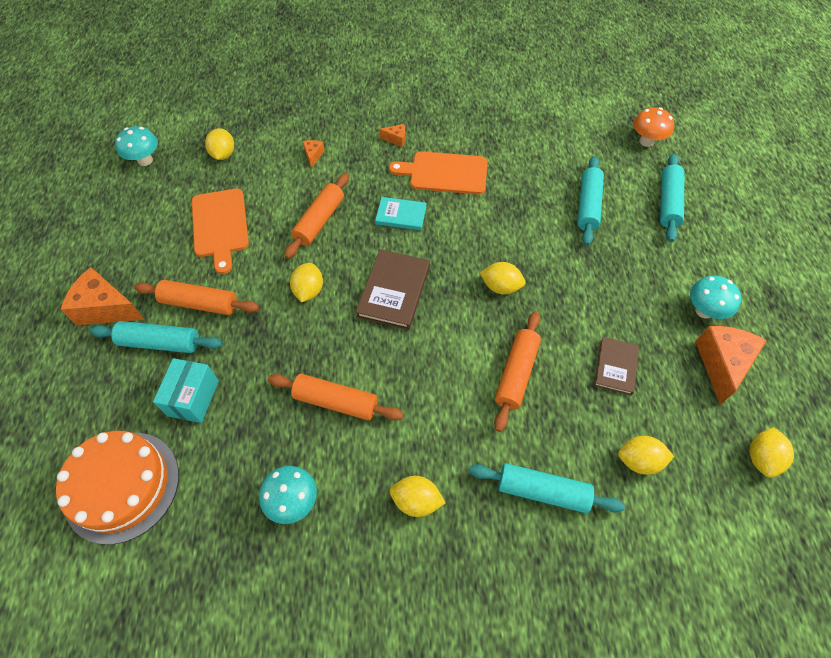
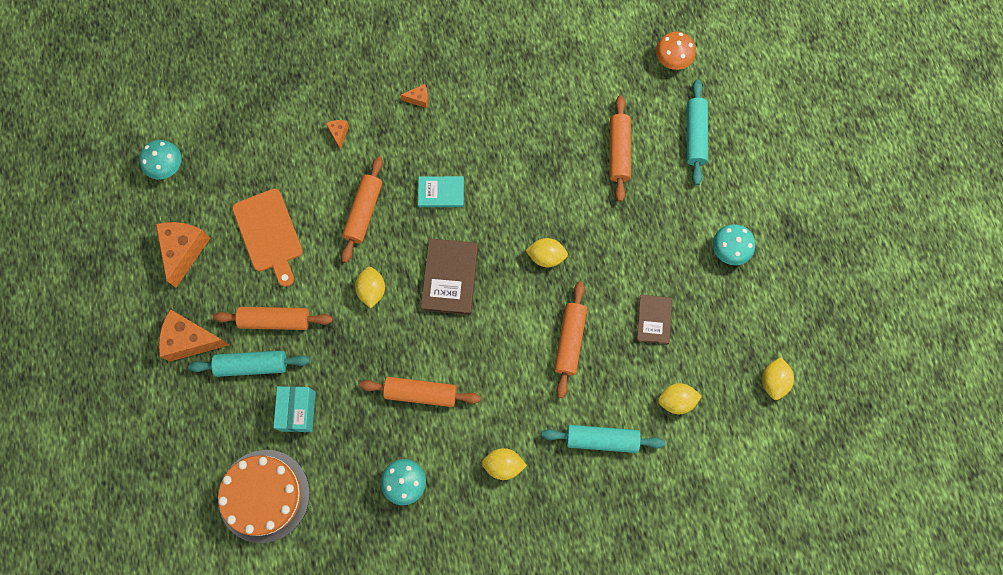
camera: 10 degrees left, 15 degrees up
(223, 154) = (246, 147): yellow lemon -> none
(444, 173) = (475, 134): orange cutting board -> none
(588, 206) = (619, 152): turquoise rolling pin -> orange rolling pin
(722, 364) = (743, 301): orange cheese -> orange cheese (184, 250)

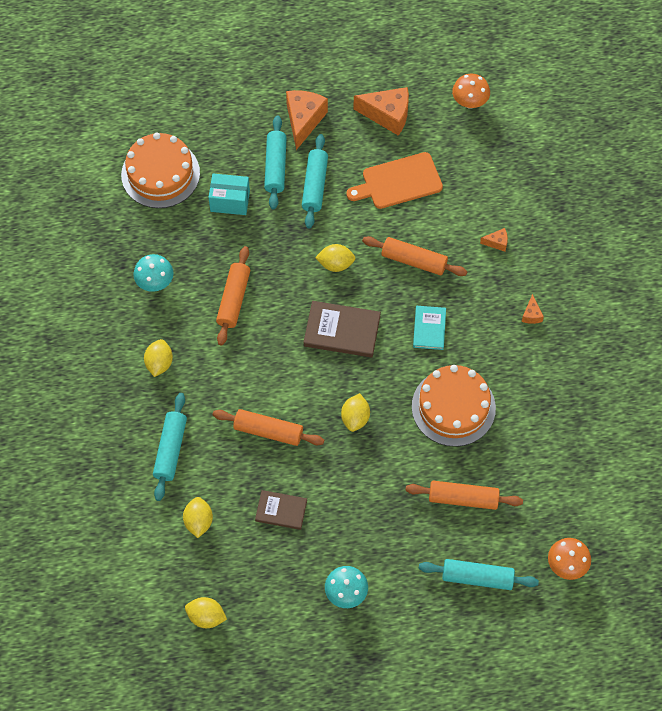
camera: 95 degrees right, 10 degrees down
(168, 168) = (469, 102): turquoise mushroom -> orange mushroom
(275, 320) = (314, 185): orange rolling pin -> turquoise rolling pin
(525, 165) = (453, 407): none -> orange cake

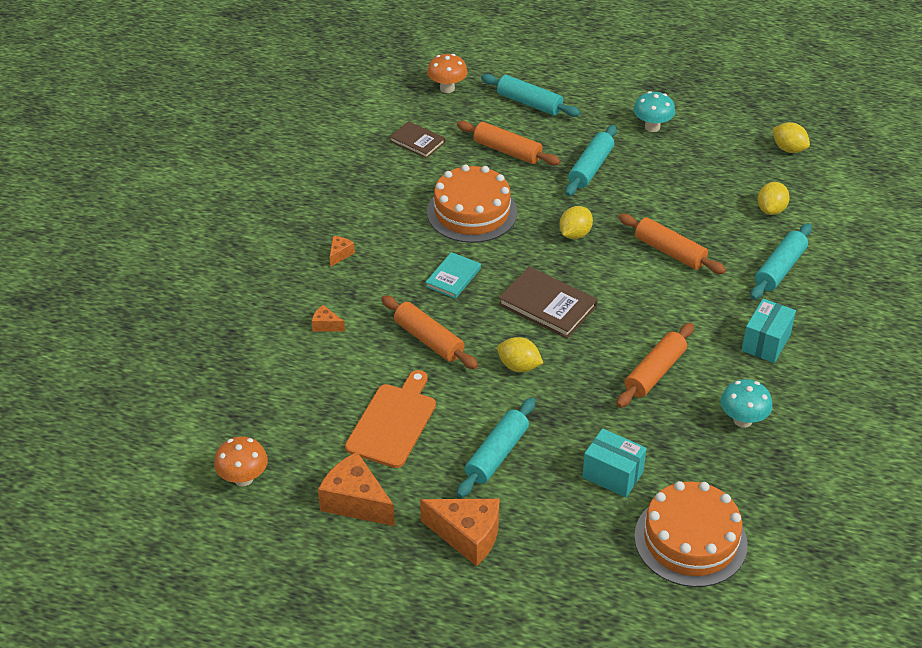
camera: 155 degrees left, 20 degrees down
(159, 363) = (766, 343): yellow lemon -> turquoise box
(276, 167) = (534, 493): turquoise rolling pin -> turquoise rolling pin (590, 168)
(281, 511) = (685, 193): brown book -> brown book (417, 142)
(304, 120) = (467, 536): orange cheese -> orange cheese turned 105 degrees counterclockwise
(398, 182) = (393, 422): orange cutting board -> orange cutting board turned 75 degrees counterclockwise

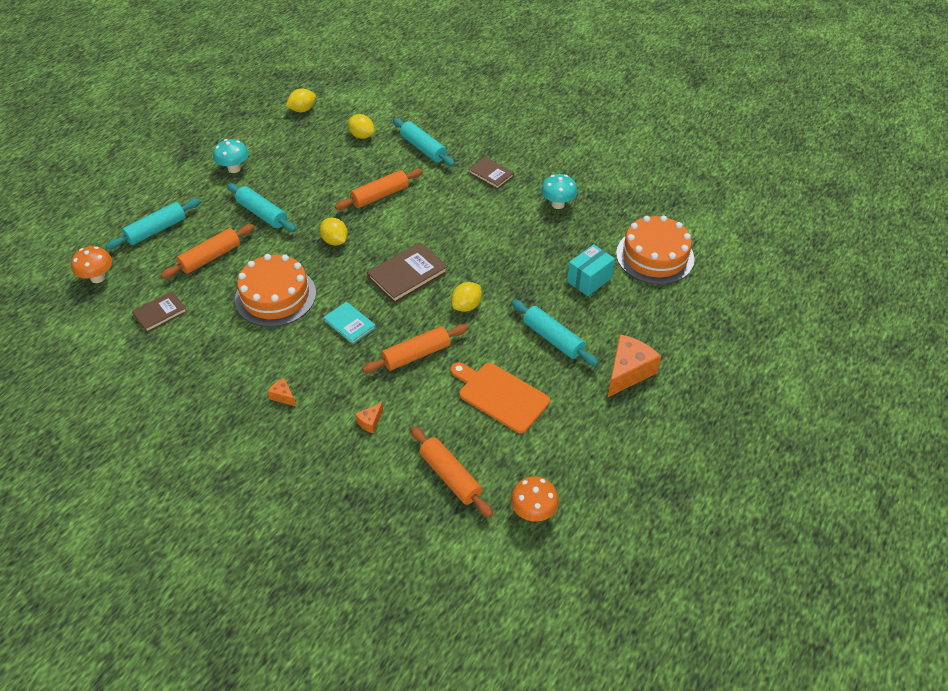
camera: 75 degrees left, 5 degrees up
(355, 502) = (578, 436): orange cheese -> none
(654, 372) = (499, 234): orange rolling pin -> orange rolling pin (450, 476)
(766, 343) = (491, 174): turquoise box -> brown book

